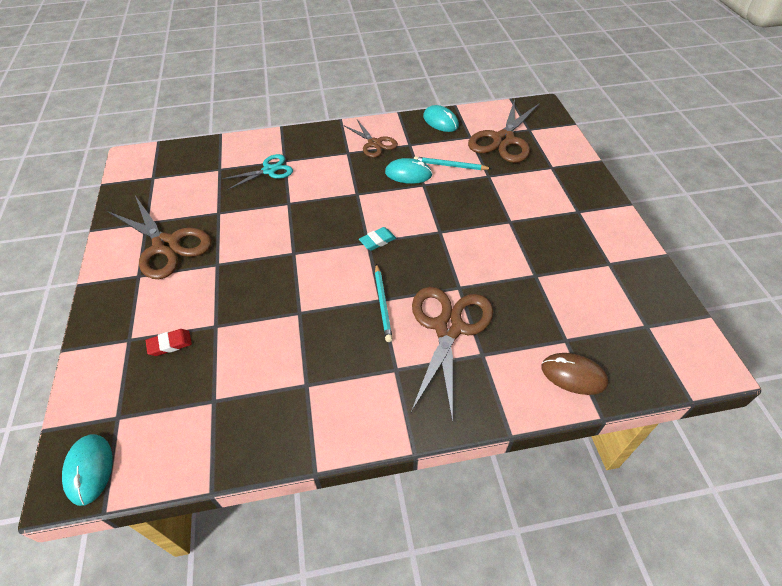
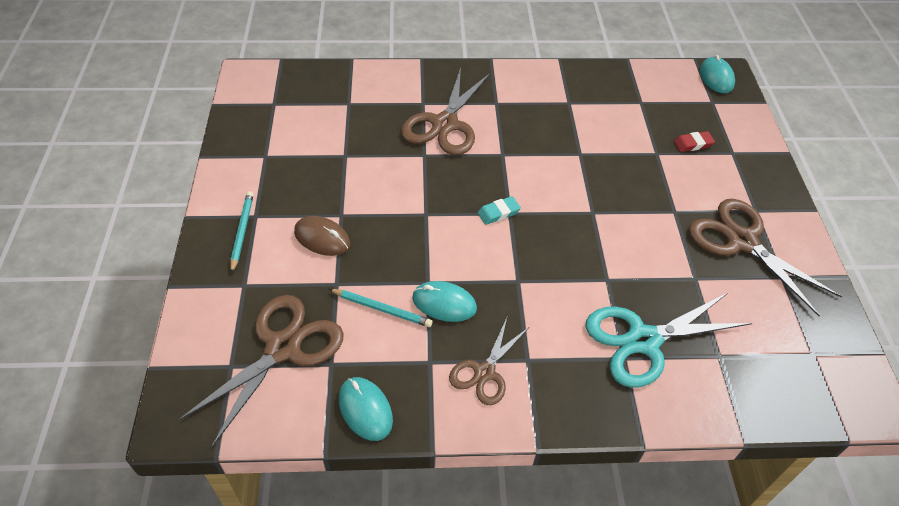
camera: 175 degrees left, 0 degrees up
(269, 170) = (643, 340): turquoise scissors -> turquoise scissors, size x1.67
(374, 143) = (484, 372): brown scissors -> brown scissors turned 120 degrees counterclockwise
(382, 303) = (501, 150): turquoise pencil -> turquoise pencil (242, 232)
(573, 375) = (357, 82): brown mouse -> brown mouse (322, 238)

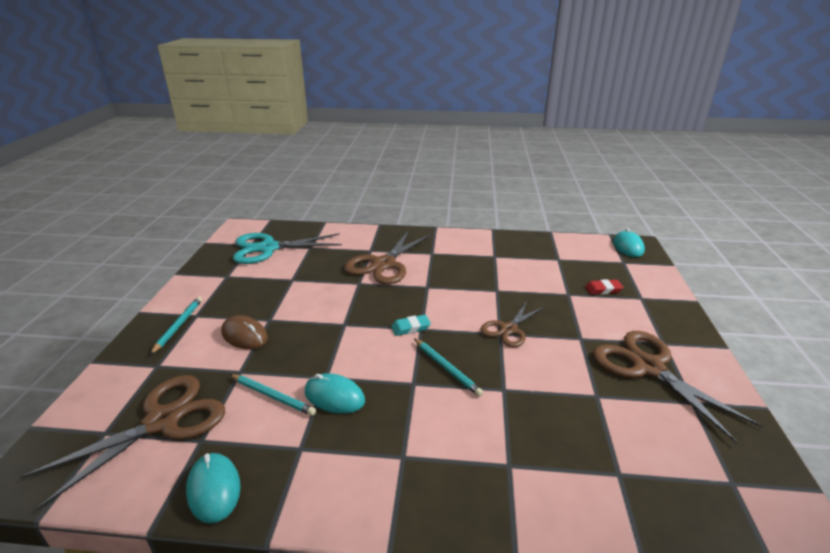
camera: 10 degrees right, 20 degrees down
(484, 372) = (353, 464): brown scissors -> brown scissors (508, 329)
(547, 260) = (446, 368): none -> turquoise pencil
(643, 340) = (533, 450): turquoise scissors -> turquoise scissors (268, 248)

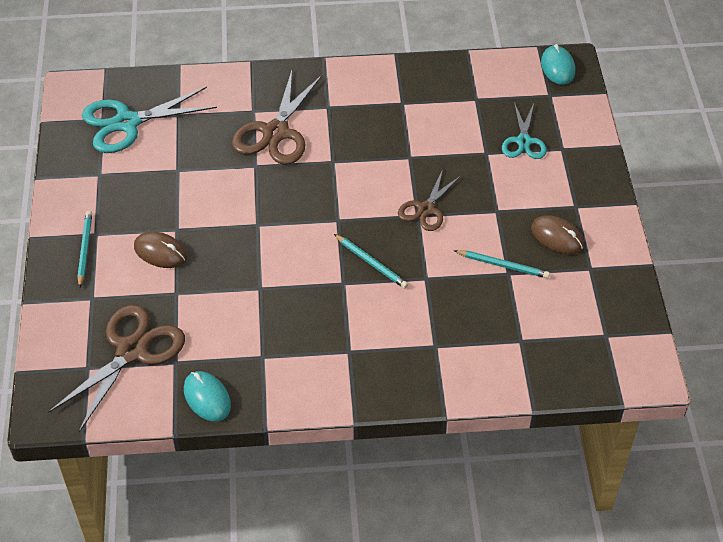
camera: 10 degrees left, 20 degrees up
(272, 396) = (218, 314): turquoise pencil -> turquoise pencil (502, 265)
(334, 396) = (275, 306): turquoise mouse -> none
(410, 328) = (327, 220): turquoise eraser -> none
(603, 289) = (523, 141): red eraser -> turquoise scissors
(648, 367) = (557, 237): brown scissors -> brown mouse

